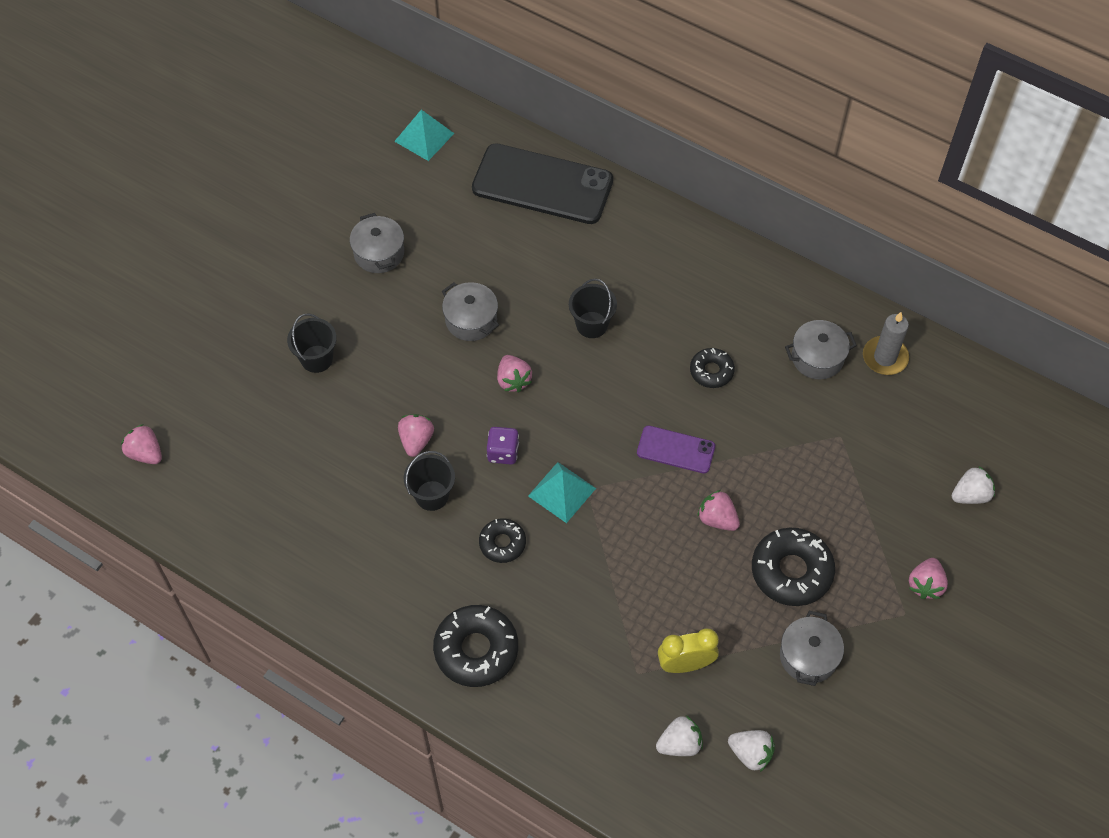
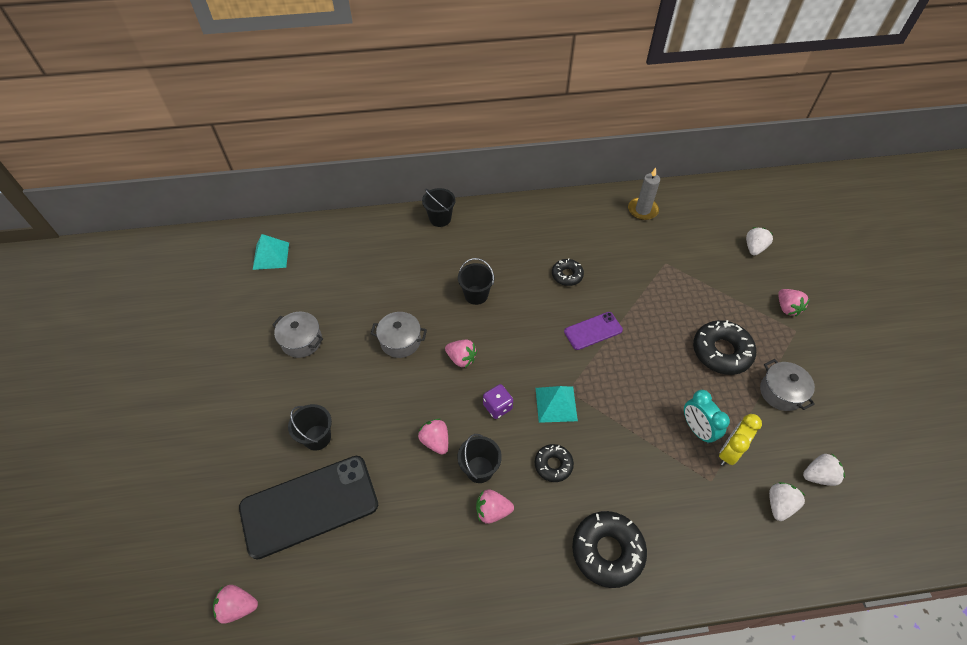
camera: 40 degrees left, 5 degrees down
(542, 185) = (371, 238): black phone -> black phone (309, 506)
(636, 210) = (440, 219): none -> black bucket
(676, 620) = (697, 429): none -> turquoise clock
(717, 519) = (655, 353): pink strawberry -> pink strawberry (492, 511)
(817, 358) = (611, 232): grey pot -> none

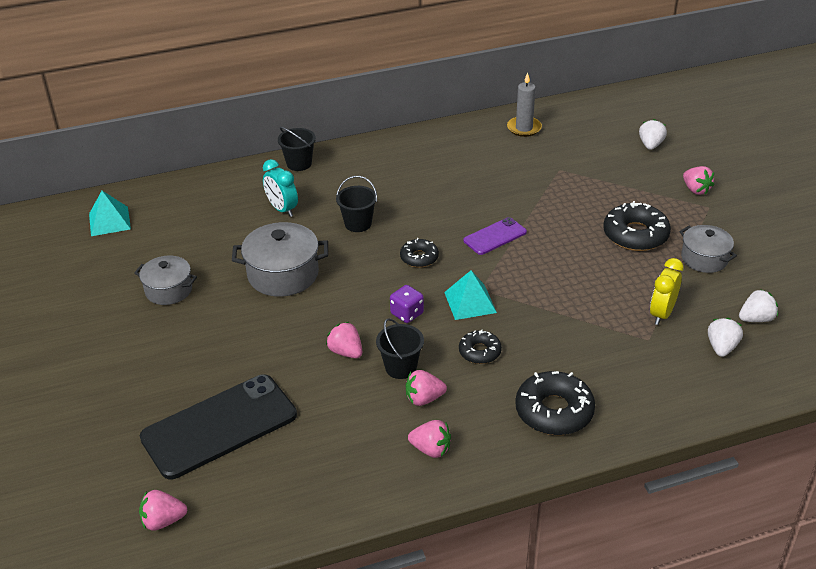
camera: 10 degrees left, 15 degrees down
(317, 437) = (211, 369): black bucket -> none
(400, 341) = (283, 274): grey pot -> grey pot, size x1.53
(461, 359) = (356, 279): pink strawberry -> pink strawberry (431, 449)
(567, 275) = (454, 194): black donut -> black donut (419, 258)
(697, 429) = (624, 301): turquoise clock -> turquoise clock (282, 209)

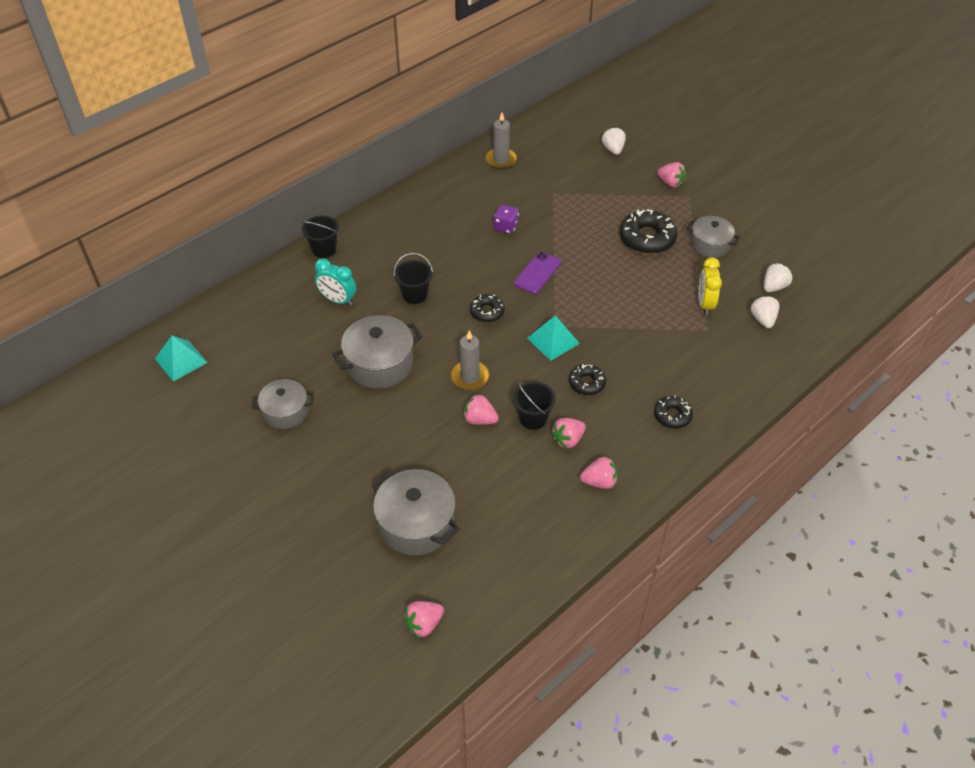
camera: 25 degrees left, 10 degrees up
(219, 426) = (416, 524): black phone -> grey pot
(362, 311) = (470, 377): none -> grey candle
(407, 314) = (508, 368): purple dice -> purple dice (506, 227)
(554, 411) = (672, 415): black donut -> black donut, size x0.58

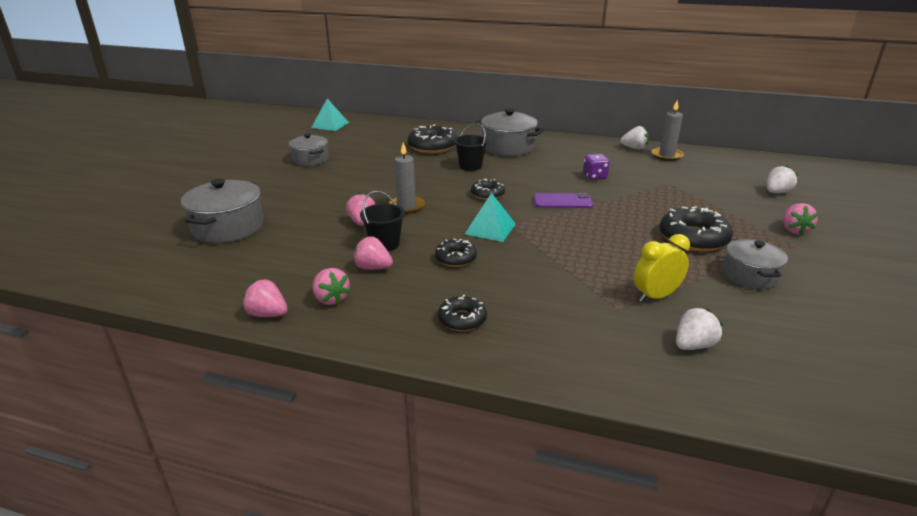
camera: 60 degrees right, 20 degrees down
(324, 249) = (475, 131): black bucket -> none
(338, 300) = (432, 147): turquoise clock -> black donut
(380, 364) = (385, 173): grey pot -> grey pot (508, 147)
(424, 624) = (119, 258): pink strawberry -> pink strawberry (267, 314)
(774, 287) = (762, 339): white strawberry -> white strawberry (634, 148)

